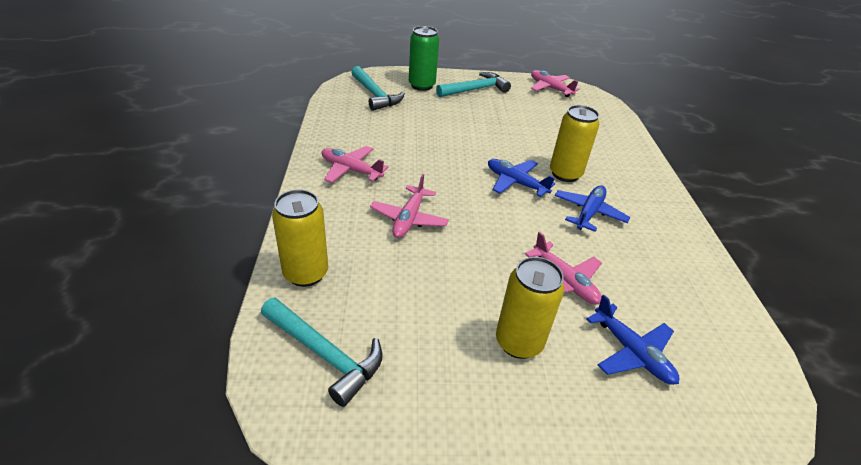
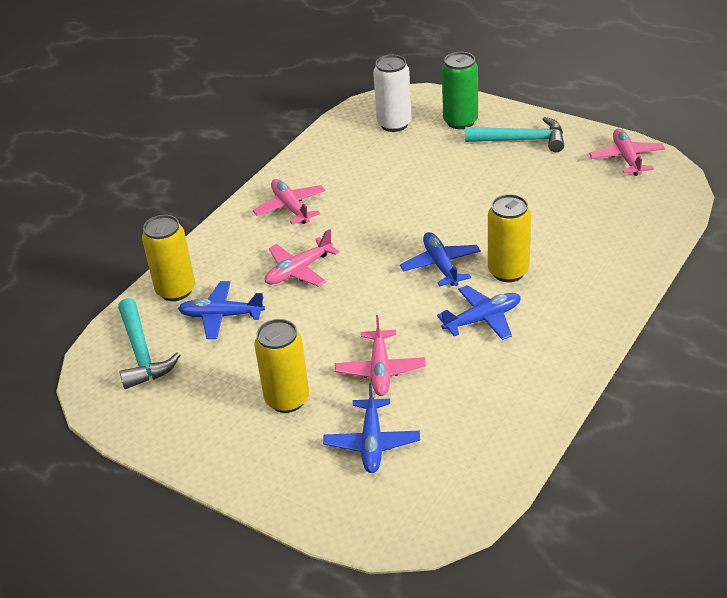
camera: 40 degrees right, 0 degrees up
(375, 95) = (394, 124): turquoise hammer -> white can
(376, 283) = (221, 316): none -> blue plane

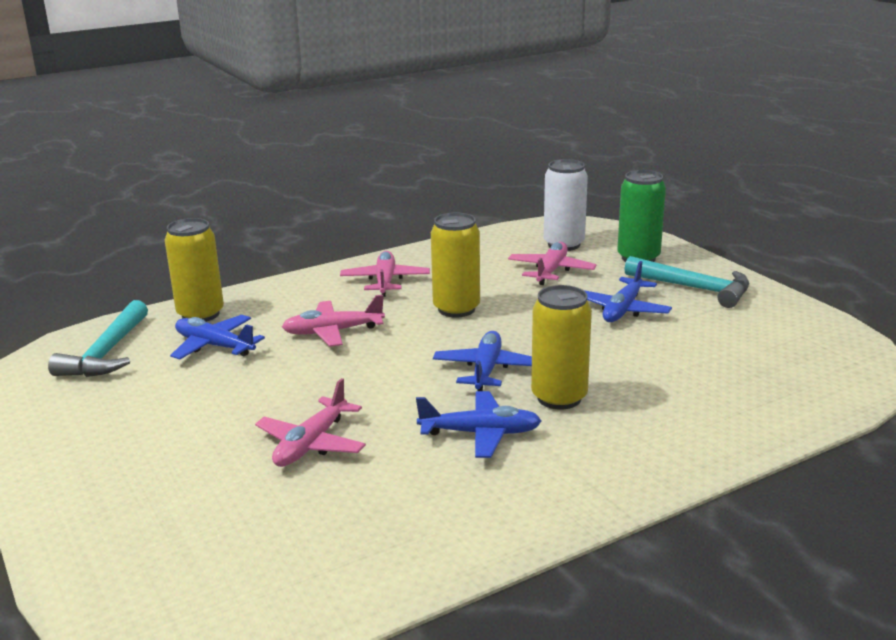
camera: 25 degrees right, 15 degrees down
(287, 399) = (185, 437): yellow can -> yellow can (456, 309)
(372, 443) = (219, 511): blue plane -> blue plane (622, 310)
(626, 158) = (814, 334): pink plane -> pink plane (551, 271)

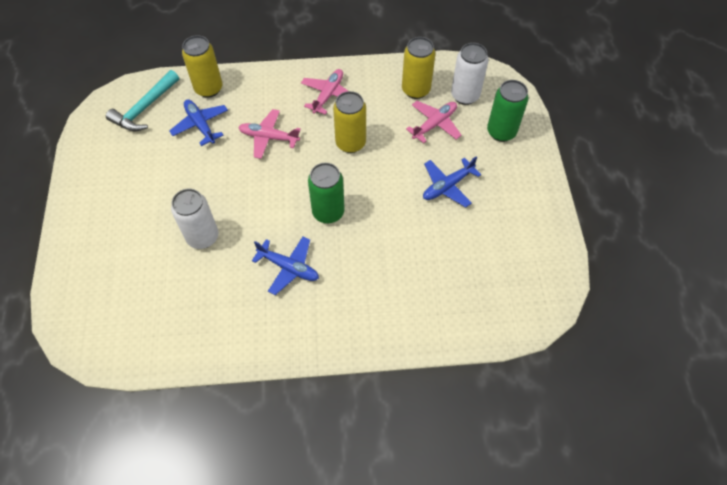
camera: 25 degrees right, 35 degrees up
(311, 444) = (203, 237): pink plane -> white can
(486, 370) = (328, 212): blue plane -> green can
(559, 398) = (349, 255): yellow can -> yellow can (416, 90)
(694, 288) = (510, 182): turquoise hammer -> none

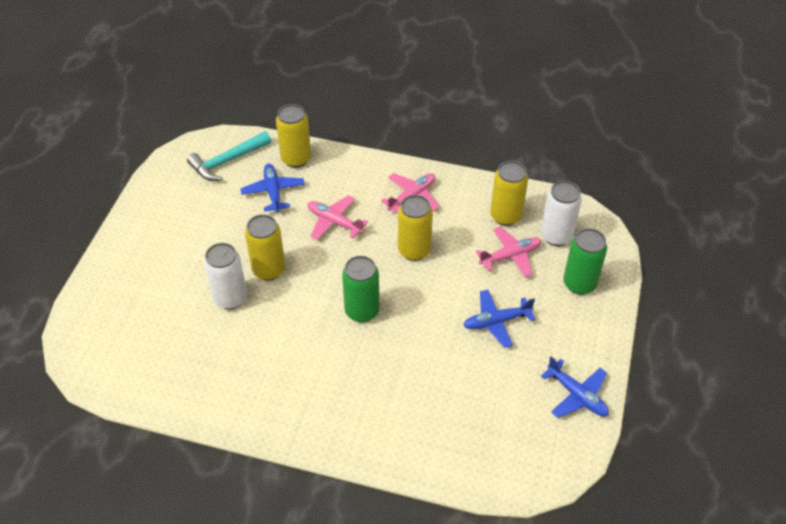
camera: 20 degrees right, 10 degrees down
(227, 199) = (269, 270): none -> yellow can
(289, 267) = (300, 352): blue plane -> blue plane (577, 395)

